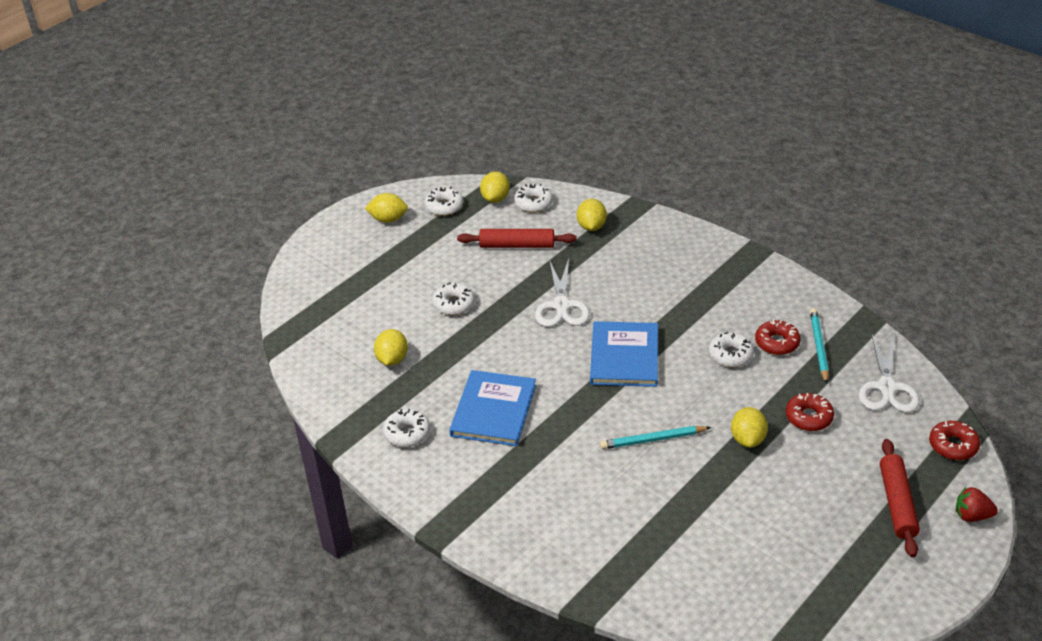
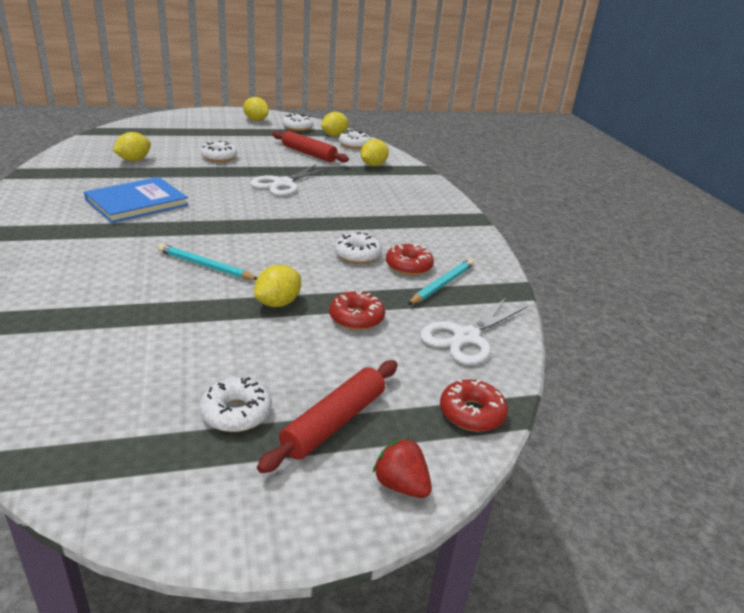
camera: 30 degrees right, 10 degrees down
(407, 433) = (66, 187): white donut -> white donut (236, 413)
(624, 356) = (275, 220): blue book -> none

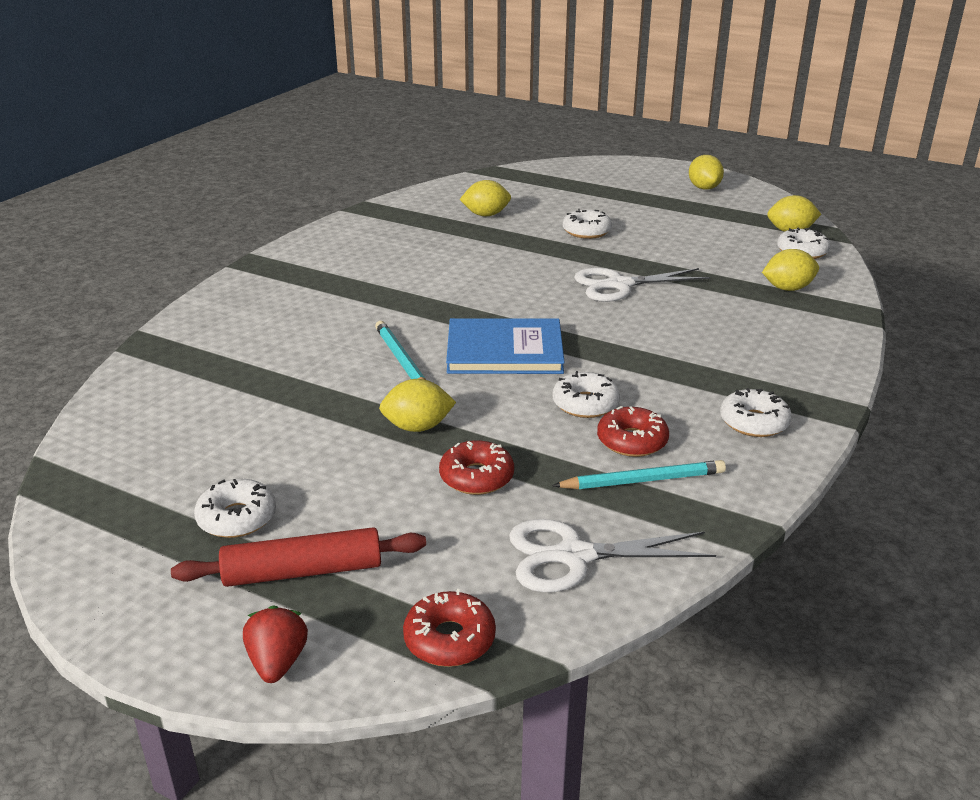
camera: 45 degrees right, 0 degrees up
(137, 203) = (426, 267): blue book -> blue book (504, 351)
(297, 127) = (750, 209): white donut -> white donut (754, 422)
(308, 154) = (712, 251): red rolling pin -> none

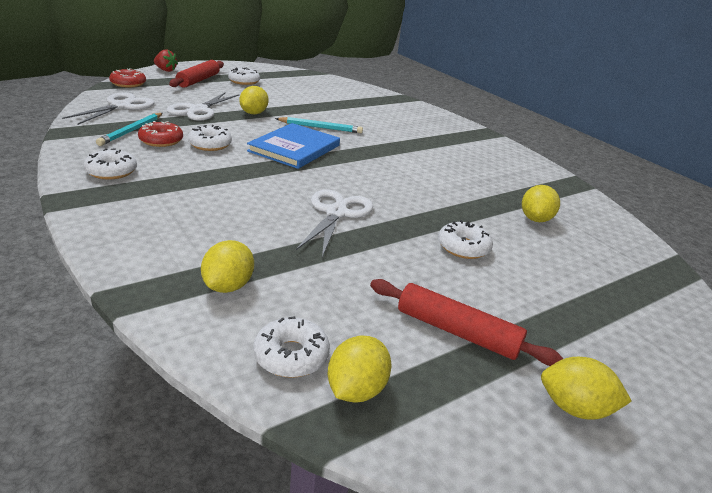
camera: 115 degrees right, 0 degrees up
(476, 477) = (198, 110): red donut -> white scissors
(695, 218) = (457, 331): none -> red rolling pin

